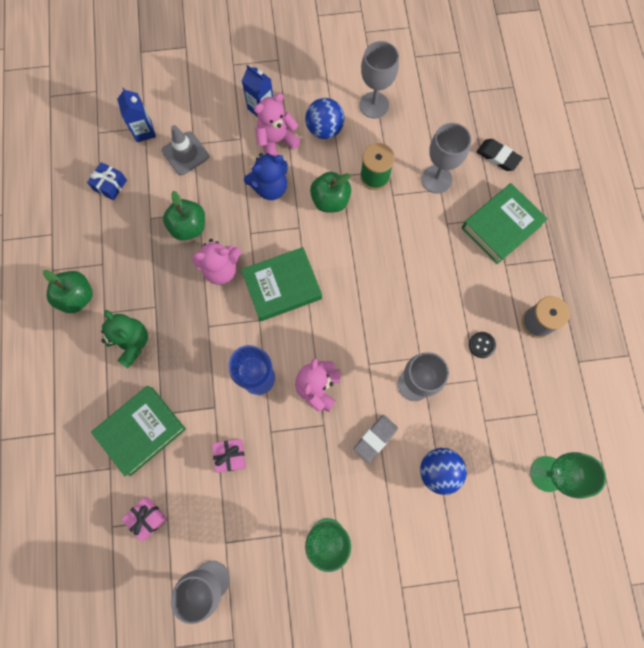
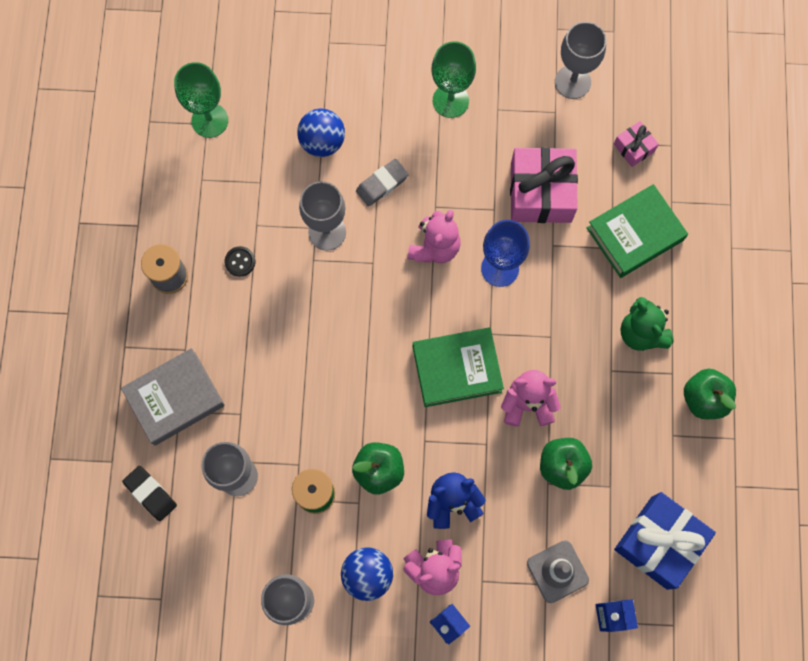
camera: 170 degrees left, 0 degrees up
(110, 185) = (659, 542): blue gift -> blue gift, size x2.04
(230, 456) = (540, 193): pink gift -> pink gift, size x2.04
(501, 226) = (175, 398): green book -> grey book

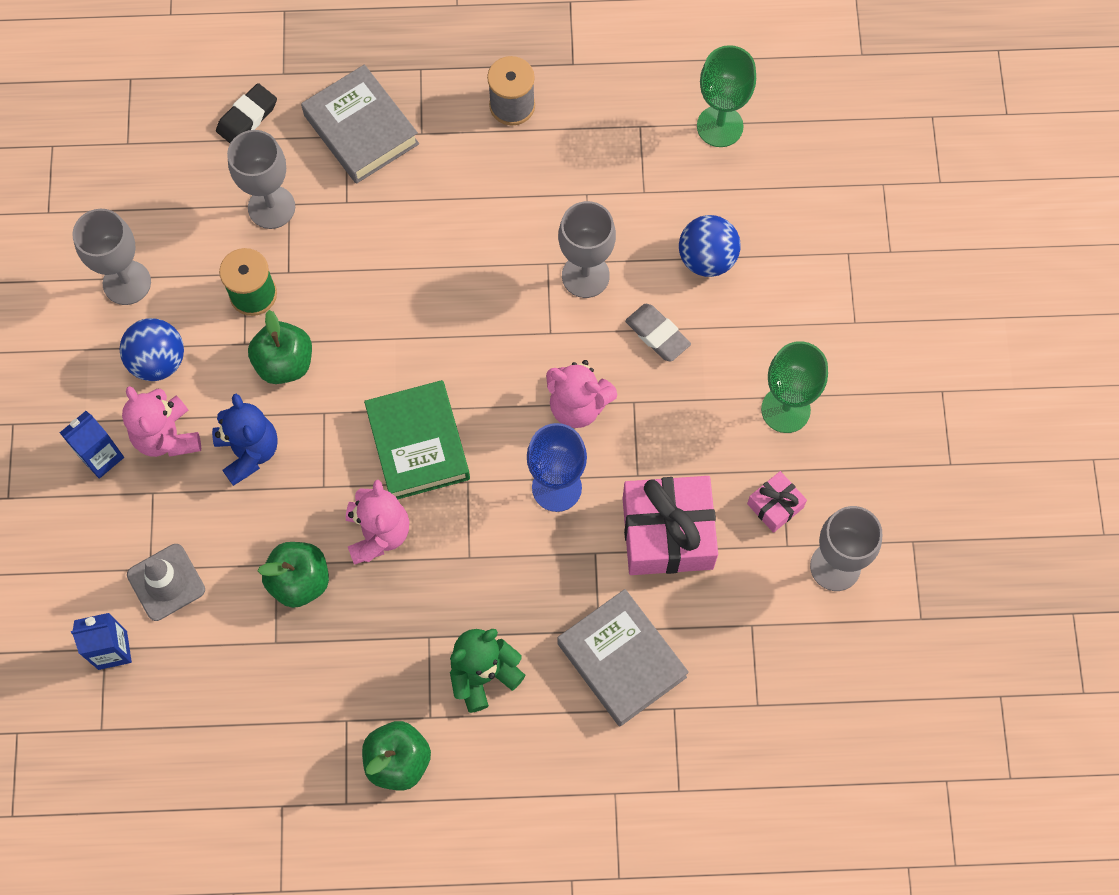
camera: 85 degrees right, 5 degrees down
(240, 262) = (537, 181): black button -> none
(634, 148) = (747, 653): pink gift -> pink gift (775, 505)
(635, 234) = (621, 660): green book -> grey book
(659, 542) = (205, 707): blue gift -> none

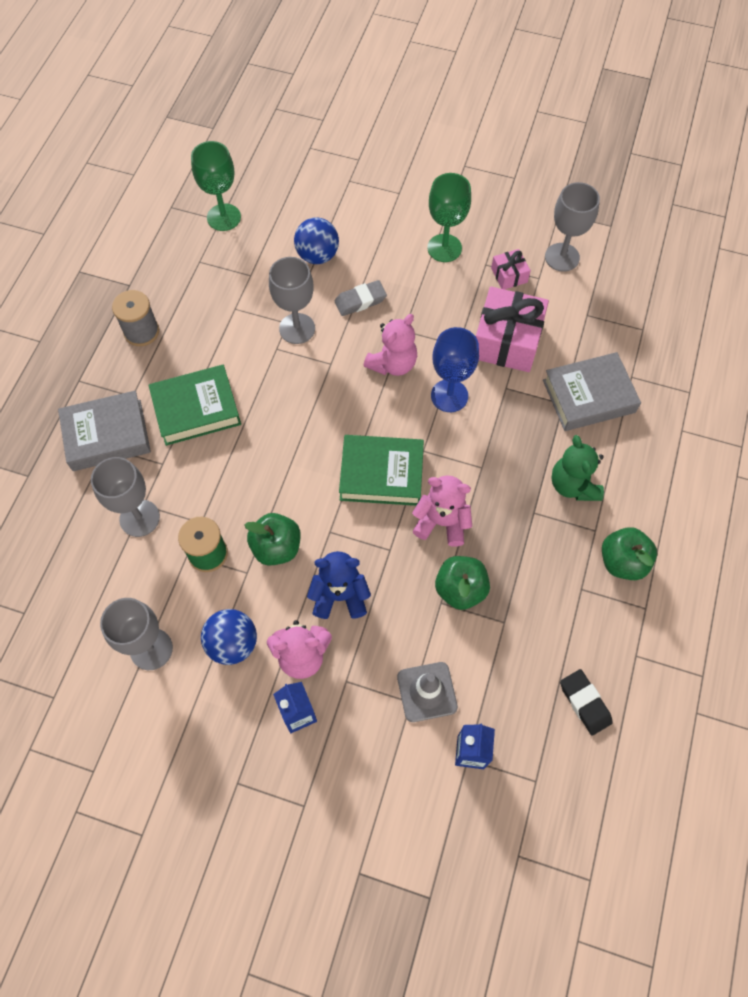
camera: 70 degrees left, 5 degrees down
(247, 118) = (52, 513): black eraser -> black eraser (584, 703)
(429, 208) = (196, 409): none -> green book

